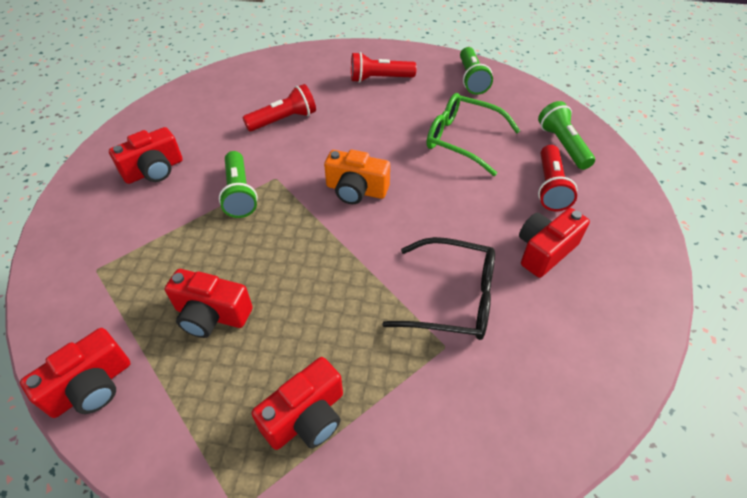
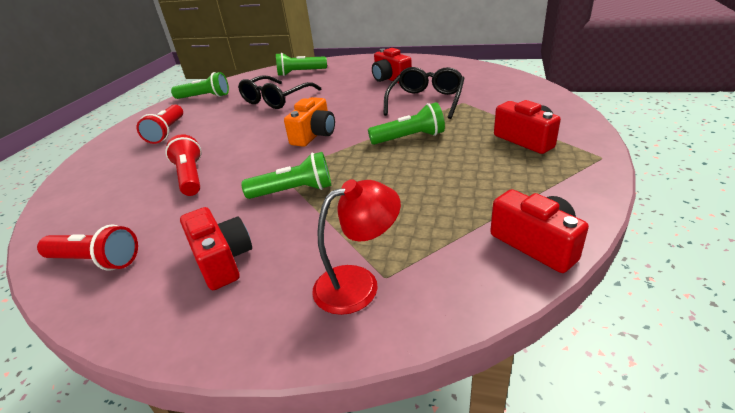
camera: 80 degrees left, 15 degrees down
(95, 253) = (358, 283): none -> red lamp
(211, 315) = (446, 187): red camera -> none
(334, 280) = (409, 138): none -> green flashlight
(462, 140) = (276, 99): green glasses -> black glasses
(550, 187) = (337, 76): red flashlight -> red flashlight (96, 261)

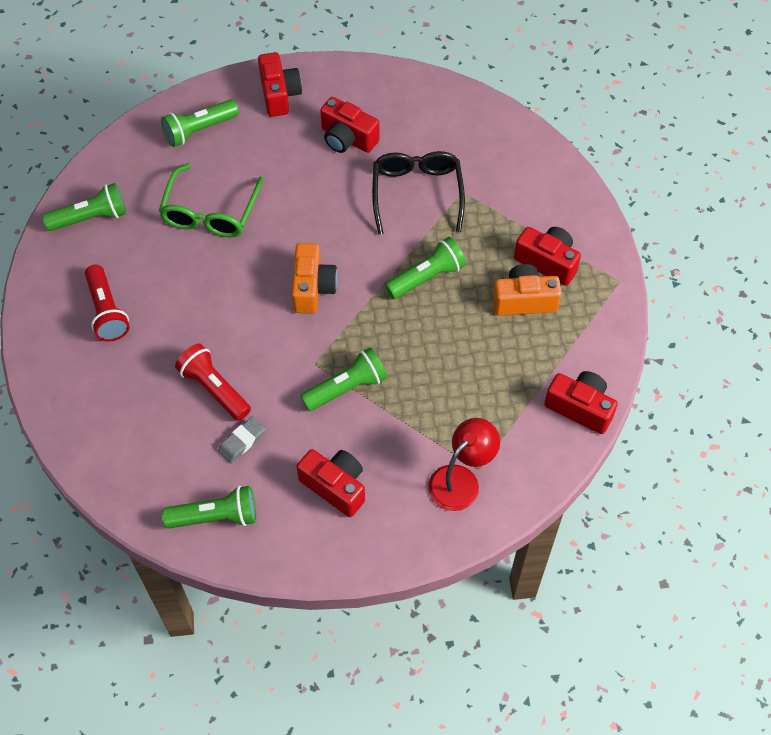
camera: 25 degrees left, 25 degrees up
(96, 261) = (216, 517): red flashlight -> green flashlight
(176, 211) = (242, 441): none -> grey eraser
(276, 99) = (210, 212): black glasses -> green glasses
(359, 64) = (279, 94): none -> red camera
(494, 159) = (524, 300): none -> orange camera

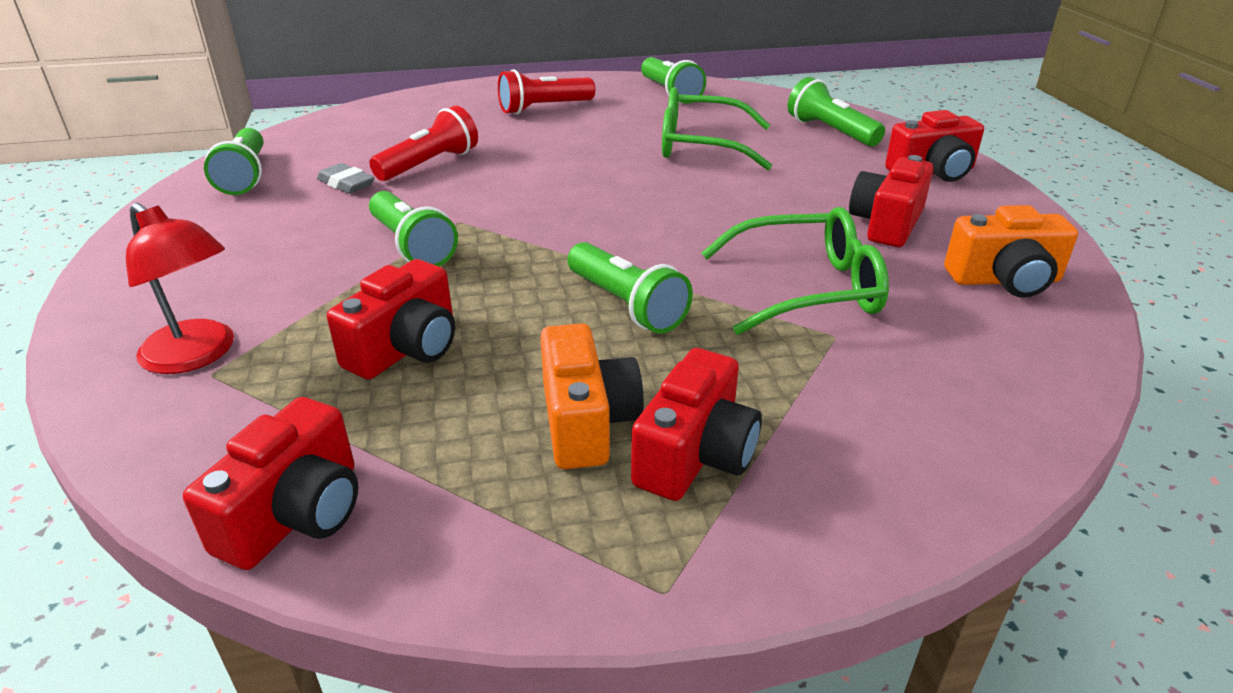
camera: 85 degrees right, 25 degrees down
(312, 288) = (591, 213): orange camera -> orange camera (1004, 280)
(335, 486) = (247, 246): red camera -> red camera (406, 348)
(417, 193) = (806, 288): black glasses -> green glasses

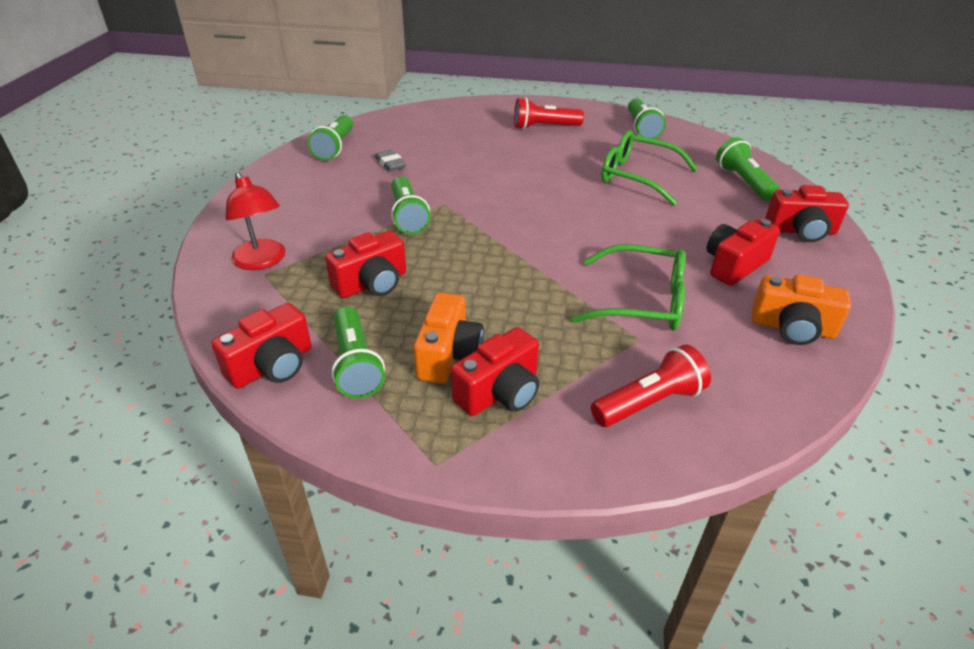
camera: 20 degrees right, 5 degrees up
(429, 164) = (447, 158): red flashlight -> red flashlight (649, 402)
(626, 305) = (515, 286): green flashlight -> green flashlight (356, 364)

